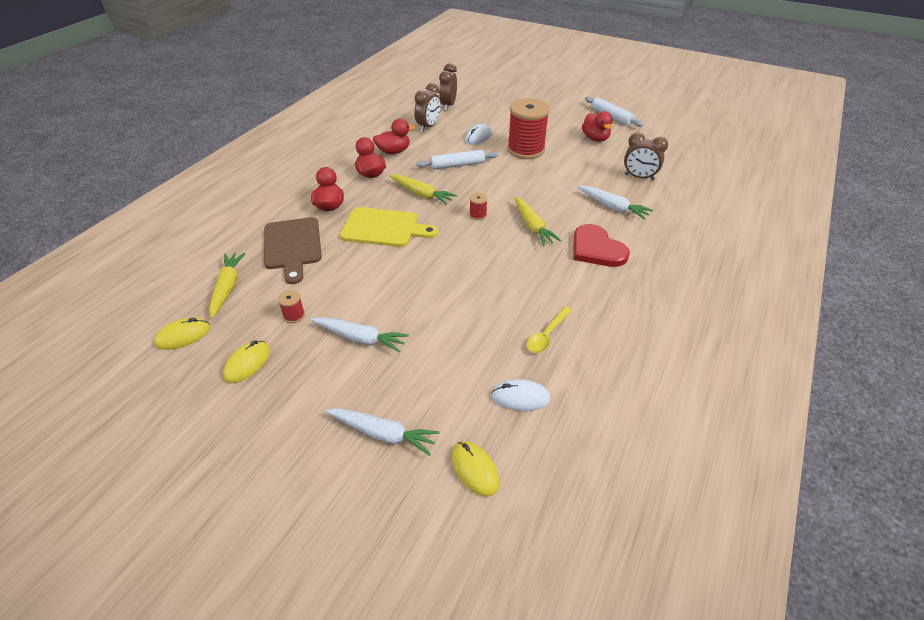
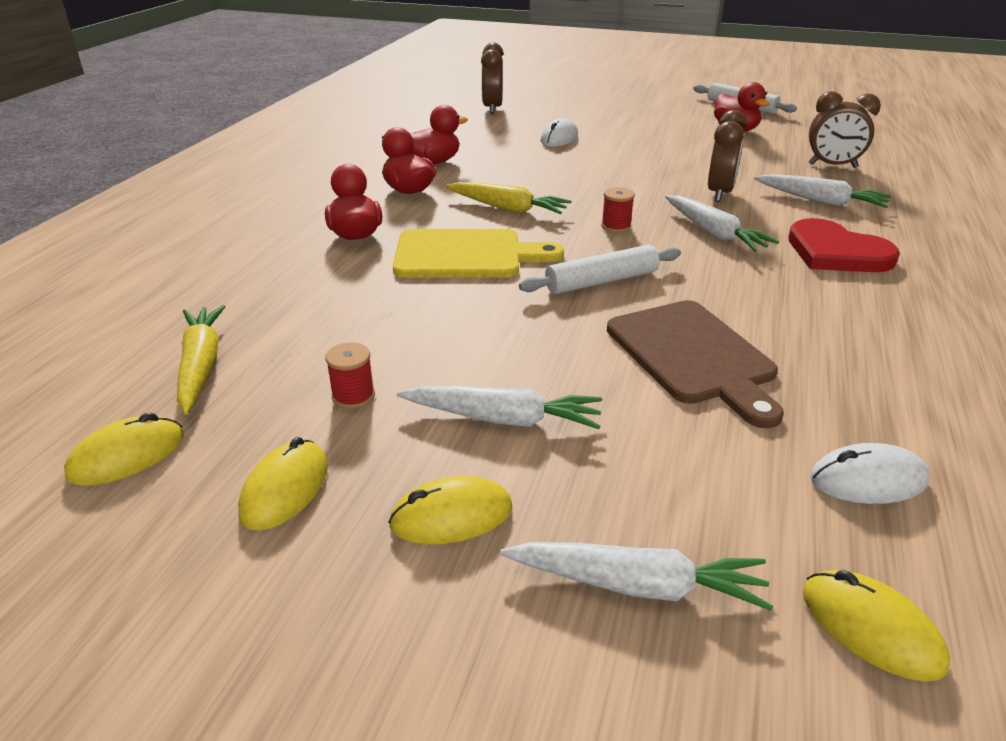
camera: 10 degrees left, 10 degrees down
(293, 246) = (309, 293): brown cutting board -> brown cutting board (694, 356)
(316, 388) = (451, 516): none -> yellow mouse
(428, 127) = (474, 132): brown clock -> brown clock (720, 193)
(457, 165) = (546, 171): white rolling pin -> white rolling pin (601, 281)
(526, 150) = (641, 147): red spool -> none
(532, 226) = (714, 233): yellow carrot -> white carrot
(547, 335) = (843, 375): yellow spoon -> none

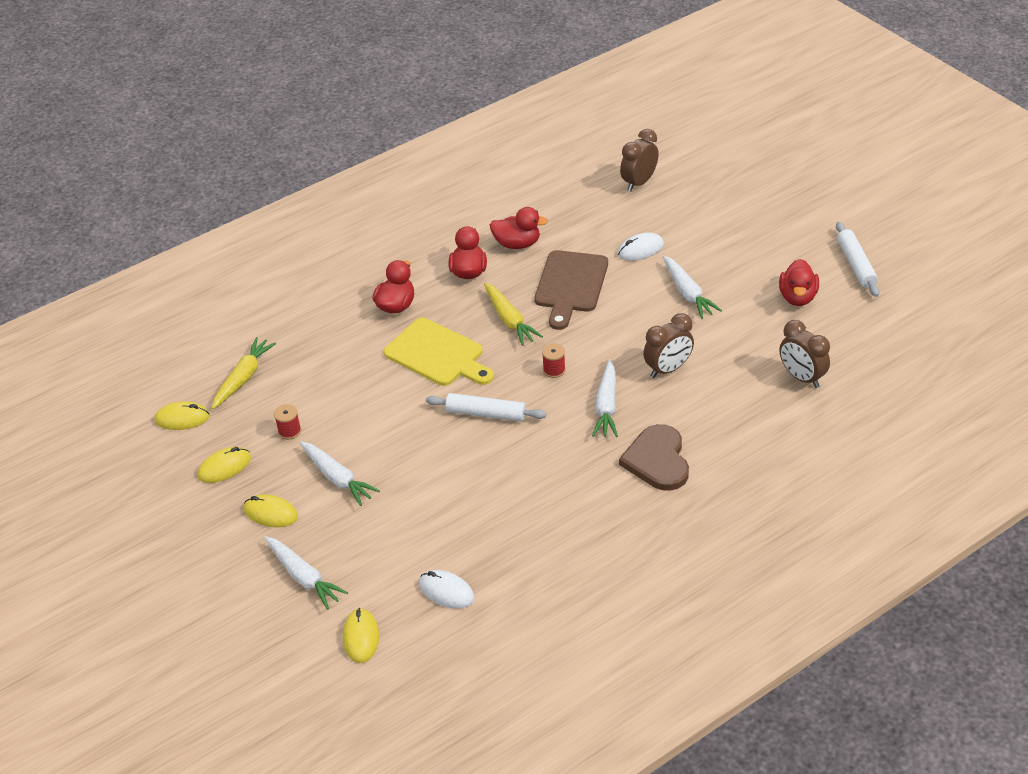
camera: 40 degrees right, 10 degrees up
(694, 356) = (465, 489): brown cutting board -> brown cutting board (570, 285)
(820, 201) = (727, 410): white carrot -> white carrot (687, 293)
(836, 252) = (657, 460): red heart -> brown heart

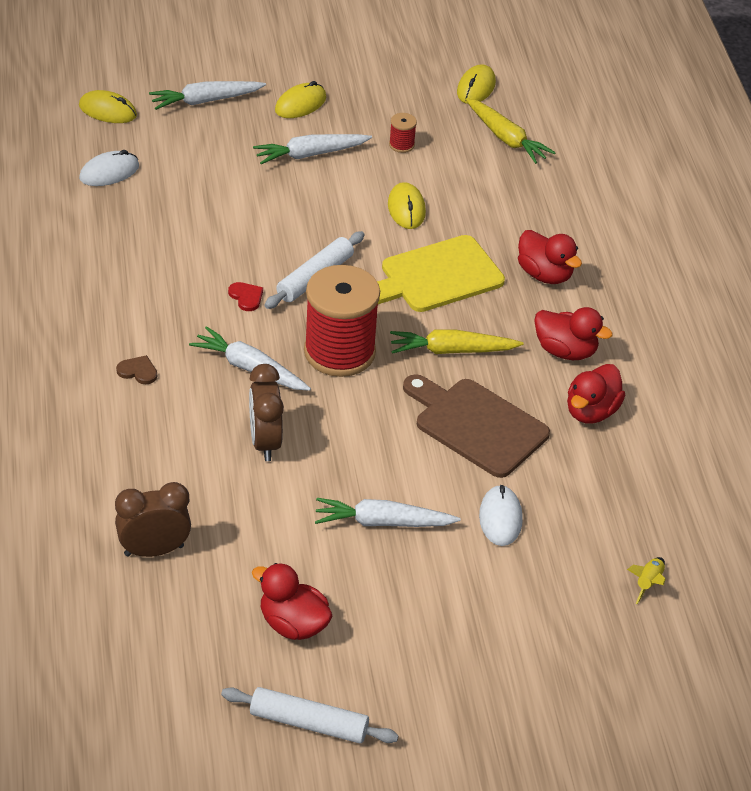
camera: 110 degrees right, 0 degrees up
(224, 467) = (385, 95): yellow mouse -> yellow mouse (406, 209)
(535, 440) = (246, 297): none -> red heart
(554, 370) = (339, 352): red spool -> red spool, size x2.49
(639, 183) = (648, 583): brown clock -> yellow rocket
(657, 460) = (138, 371): brown heart -> brown heart, size x0.43

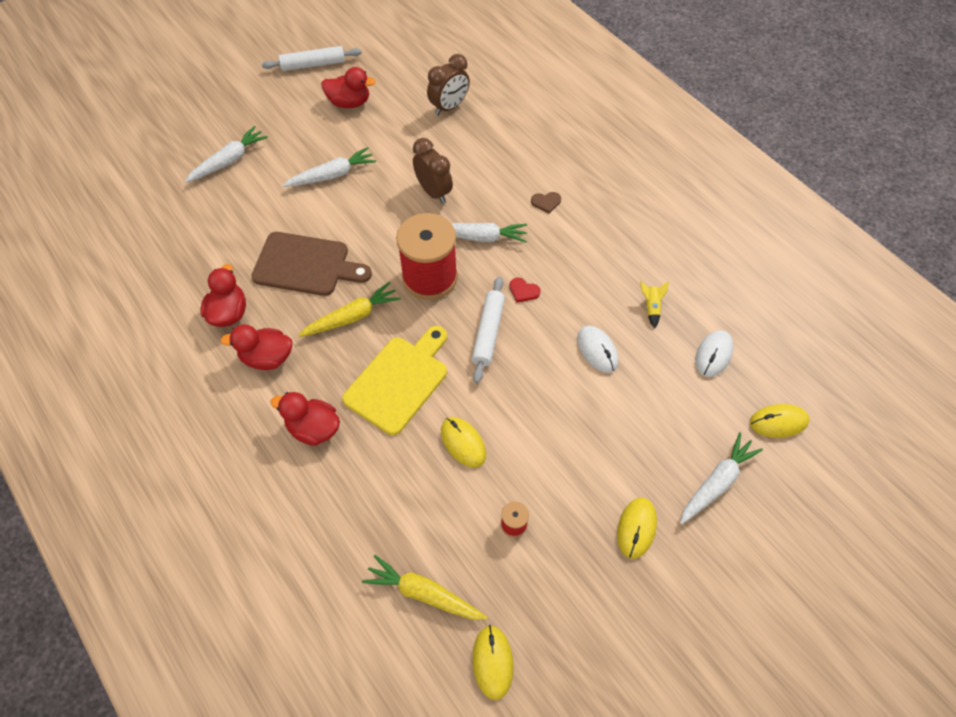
camera: 155 degrees right, 15 degrees up
(310, 154) = (581, 464): white carrot -> white carrot (229, 161)
(500, 518) = (261, 208): white mouse -> white mouse (597, 350)
(648, 583) = (152, 207): yellow rocket -> yellow rocket (651, 307)

